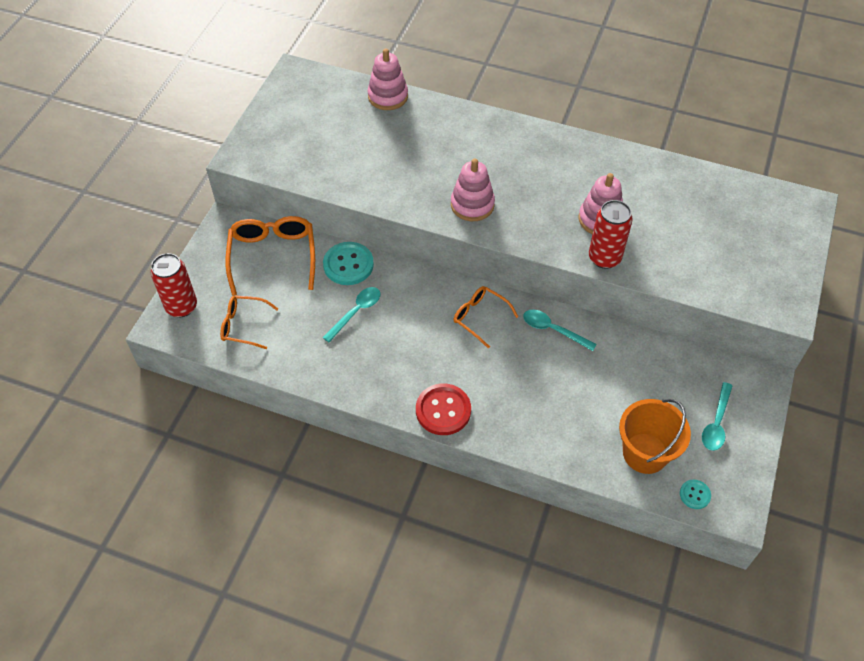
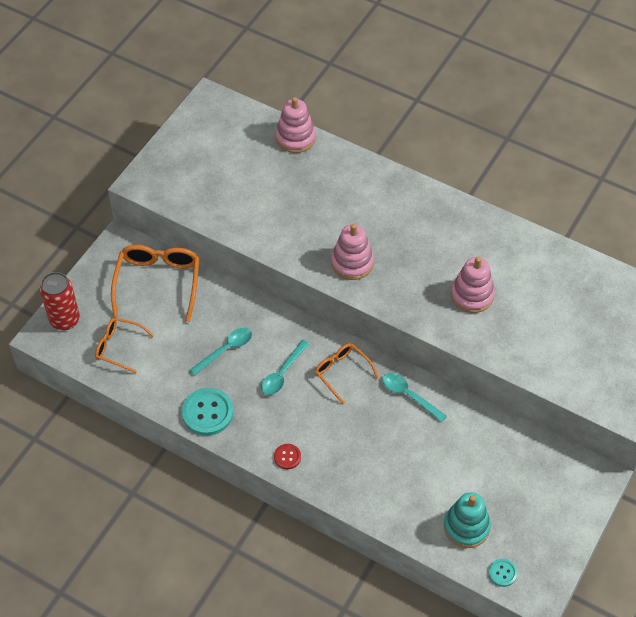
camera: 10 degrees right, 0 degrees up
(348, 265) = (228, 301): turquoise button -> turquoise button (207, 413)
(443, 410) = (287, 457): red button -> red button, size x0.52
(604, 258) = (466, 335): red can -> none
(645, 453) = (466, 527): orange bucket -> turquoise stacking toy
(716, 423) = (541, 509): turquoise spoon -> turquoise spoon (282, 373)

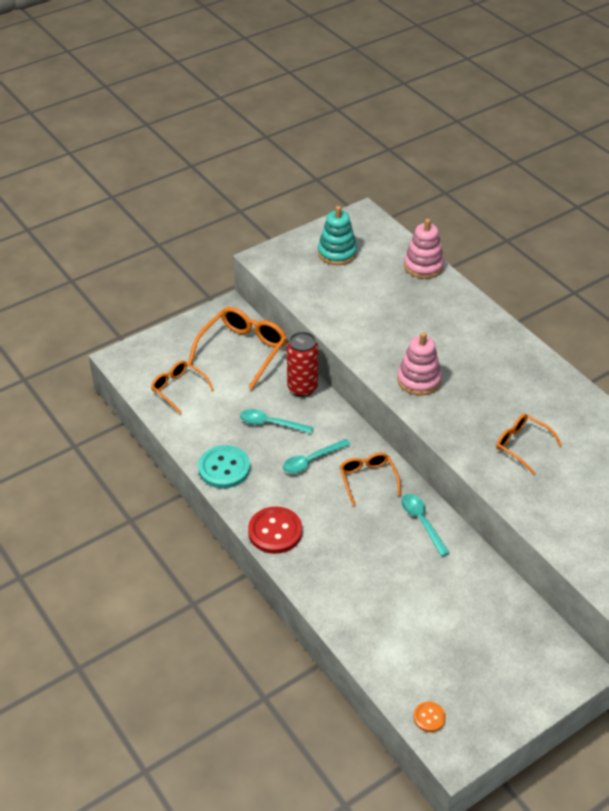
camera: 25 degrees right, 10 degrees down
(65, 320) = (145, 352): red can -> red can (302, 388)
(226, 350) = (271, 423): turquoise spoon -> turquoise spoon turned 150 degrees counterclockwise
(287, 457) = (275, 531): red button -> red button, size x1.92
(466, 527) = (415, 660): turquoise stacking toy -> turquoise stacking toy (337, 253)
(472, 295) = (522, 445): pink stacking toy -> orange glasses
(502, 573) = (429, 717): turquoise button -> orange button

